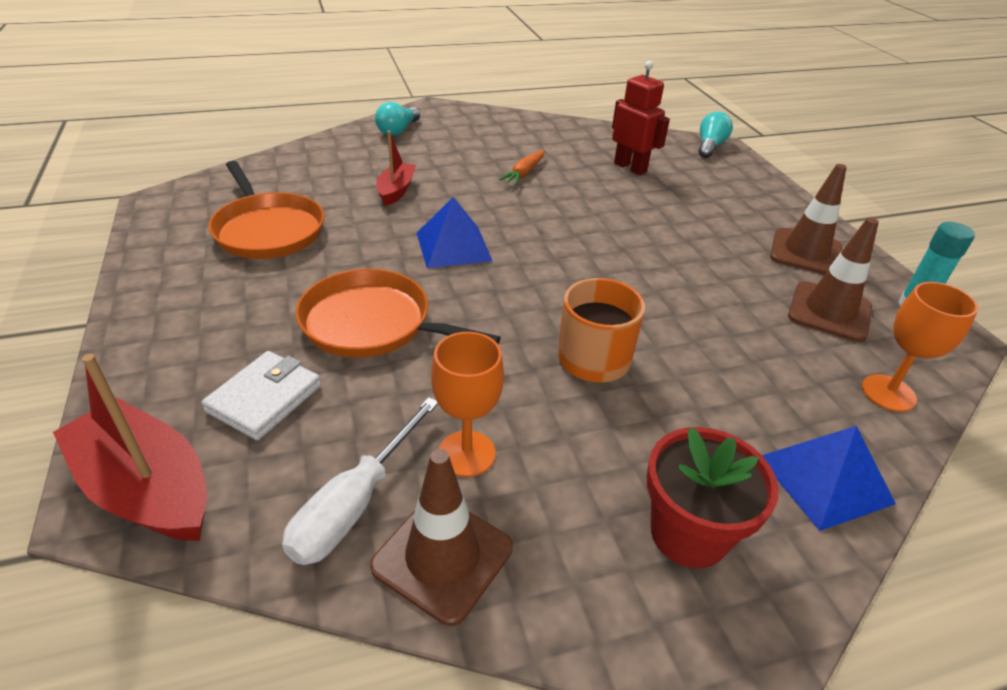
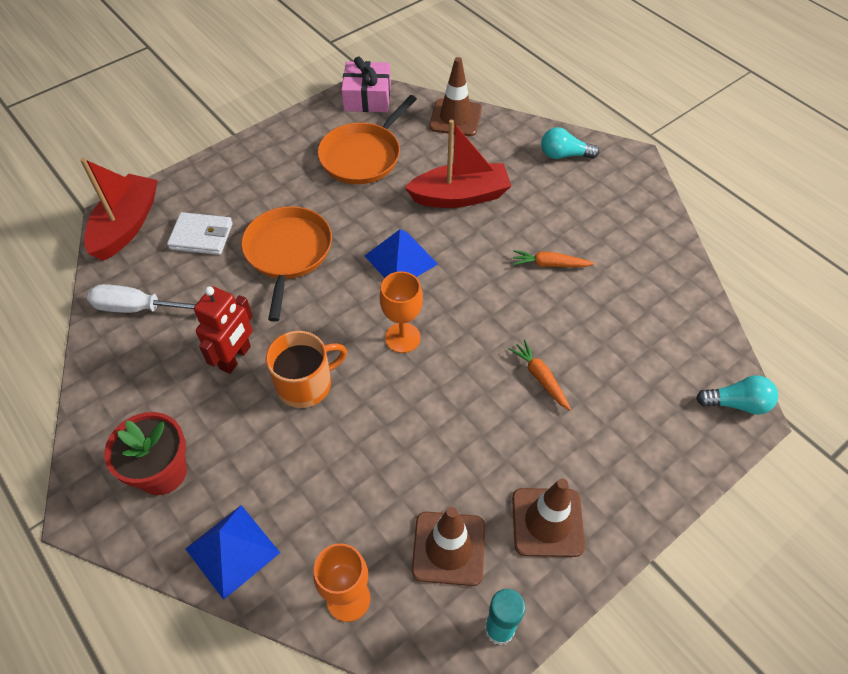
camera: 70 degrees right, 15 degrees up
(173, 203) = (367, 97): none -> pink gift
(396, 191) = (460, 196): red boat -> red boat, size x1.70
(442, 557) = (116, 358): brown traffic cone -> brown traffic cone (455, 118)
(466, 453) = (190, 343): orange goblet -> orange goblet (402, 338)
(630, 167) = (624, 341): red robot -> red robot (235, 357)
(651, 213) = (540, 377): none -> orange carrot

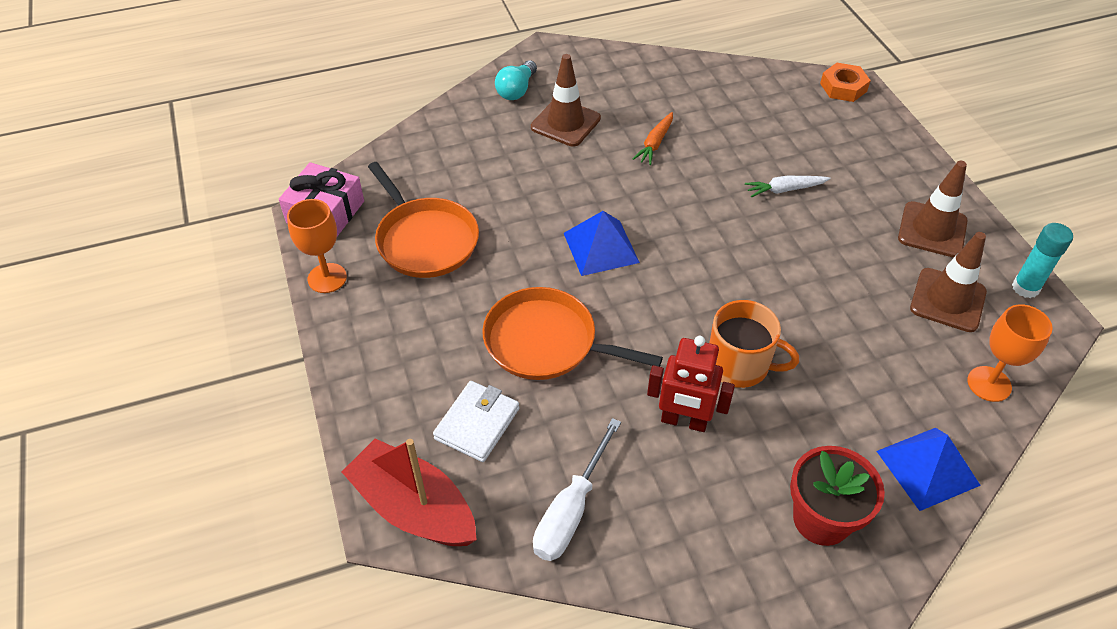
camera: 70 degrees left, 5 degrees down
(235, 357) = (684, 421): red robot -> red robot turned 150 degrees clockwise
(306, 384) = (740, 364): orange mug -> orange mug turned 120 degrees clockwise
(402, 338) = (706, 272): orange goblet -> orange goblet (327, 278)
(455, 118) = (411, 149): brown traffic cone -> brown traffic cone (565, 123)
(460, 196) = (533, 179): red boat -> none
(540, 377) = (784, 190): orange carrot -> white carrot
(737, 403) = (843, 87): turquoise light bulb -> orange nut

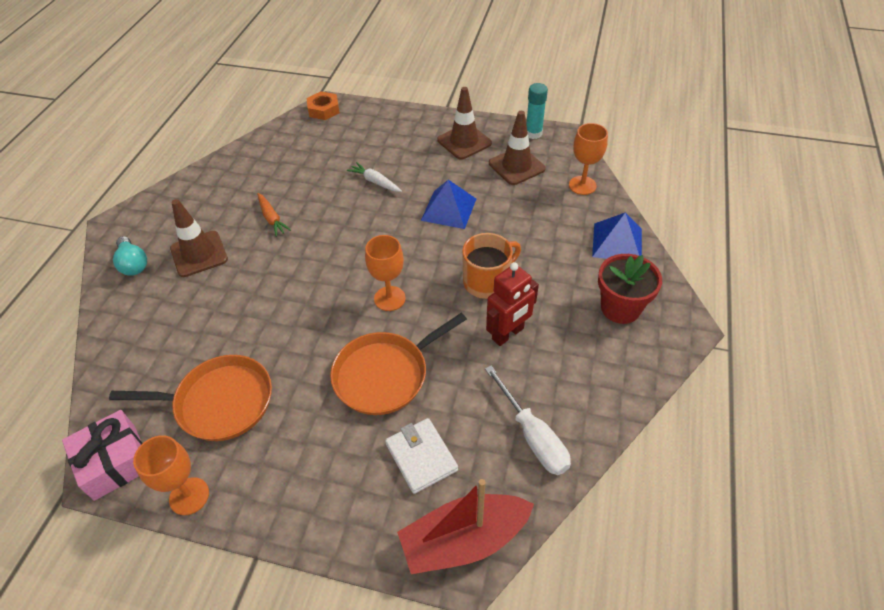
camera: 55 degrees left, 0 degrees up
(601, 247) = (332, 298): blue pyramid -> blue pyramid (449, 209)
(640, 292) = (389, 298): none -> orange goblet
(784, 190) = (375, 182): white carrot -> white carrot turned 105 degrees clockwise

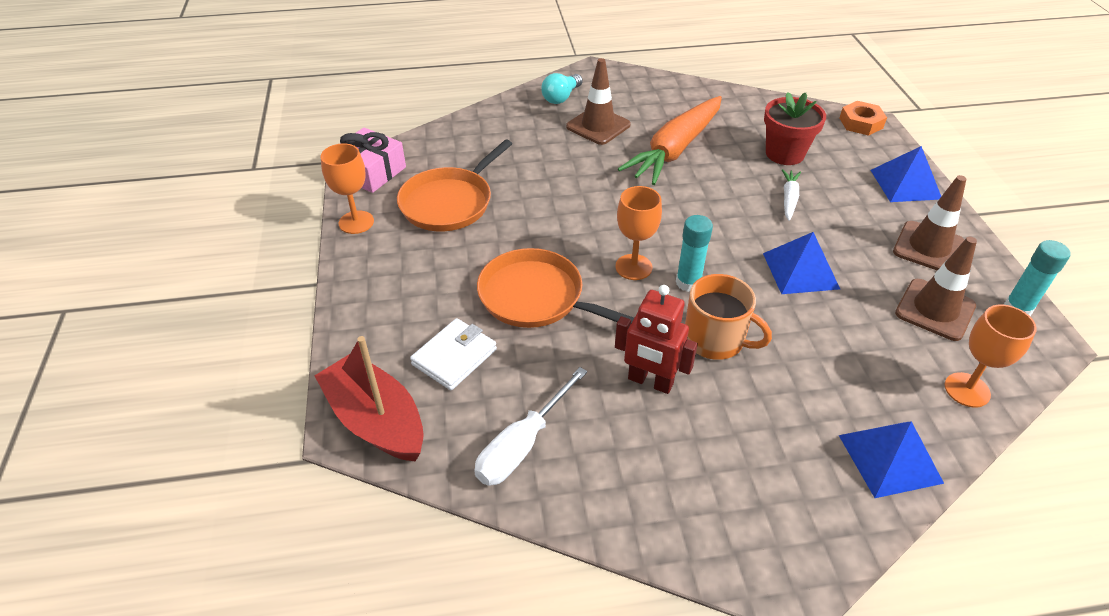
camera: 65 degrees right, 5 degrees down
(219, 402) = (449, 202): orange pan -> orange pan turned 60 degrees clockwise
(272, 218) = (675, 150): orange carrot -> orange carrot, size x2.27
(401, 121) = (905, 184): none -> blue pyramid
(425, 273) = (688, 283): none -> turquoise glue stick
(620, 308) = (770, 490): red flower pot -> red flower pot (784, 154)

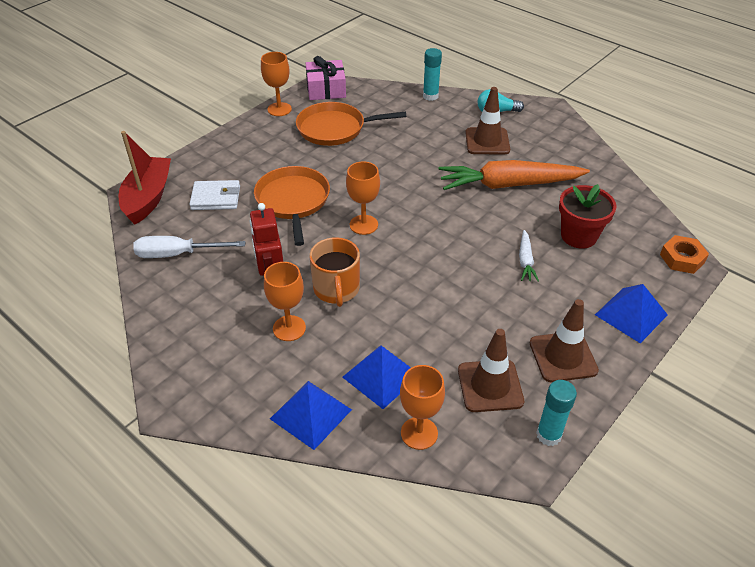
camera: 50 degrees right, 0 degrees up
(688, 283) = (376, 254): turquoise glue stick -> turquoise glue stick (430, 96)
(745, 408) = (289, 328): none -> orange goblet
(789, 199) = (525, 261): white carrot -> white carrot turned 120 degrees clockwise
(800, 271) = (450, 299): blue pyramid -> blue pyramid (381, 376)

